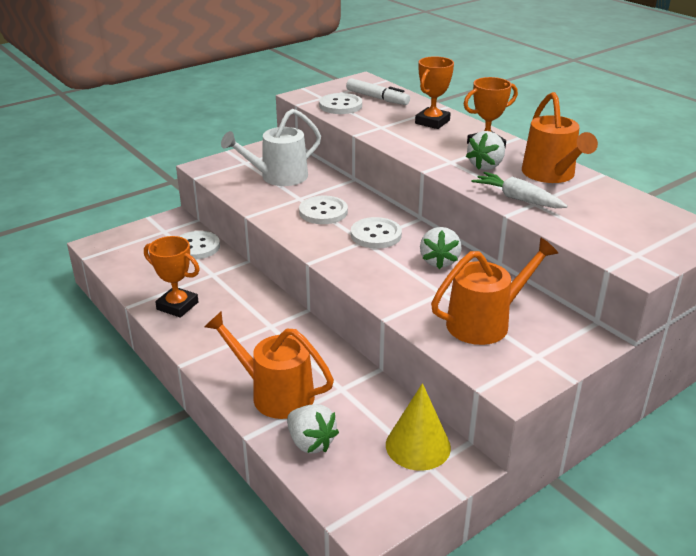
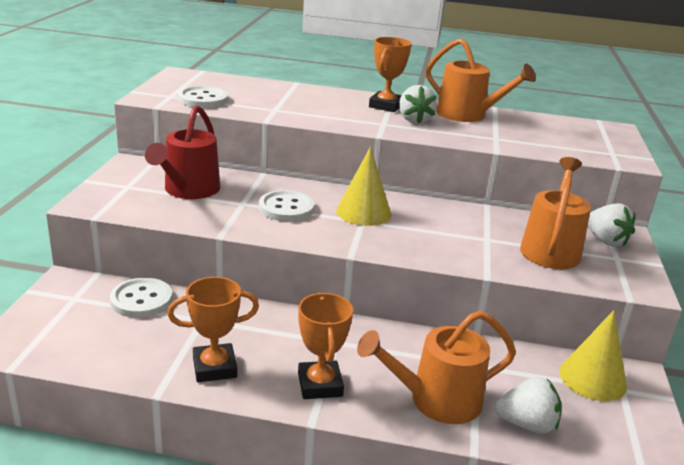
camera: 45 degrees left, 5 degrees down
(278, 177) = (188, 190): white watering can -> red watering can
(376, 235) = (363, 212): white button -> yellow cone
(377, 98) = (225, 86): white marker -> none
(432, 122) = (310, 96): orange trophy -> orange trophy (320, 385)
(439, 261) = (445, 216): white strawberry -> white strawberry (605, 241)
(518, 199) = (480, 138): white carrot -> none

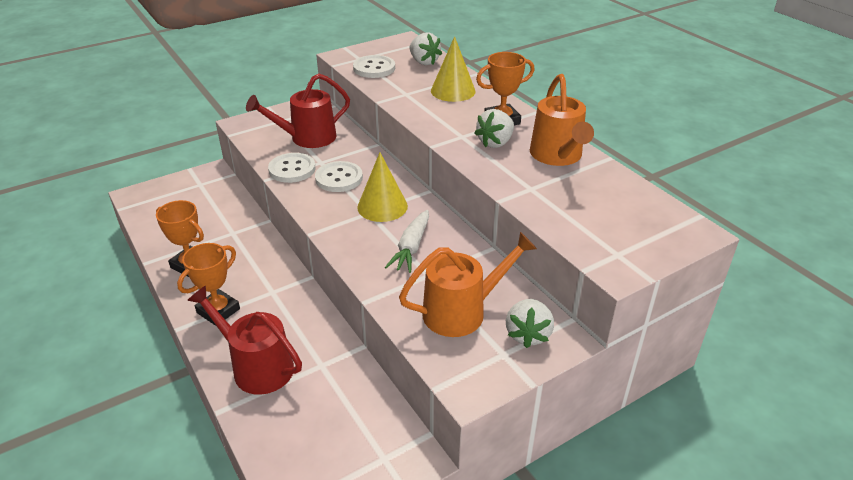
camera: 50 degrees right, 10 degrees up
(141, 300) = (225, 203): white button -> white button (292, 169)
(436, 400) = (256, 366): orange watering can -> red watering can
(441, 228) = (411, 247): none -> white carrot
(527, 424) = (276, 422): white strawberry -> white strawberry (424, 62)
(592, 378) = (378, 434): yellow cone -> yellow cone (453, 91)

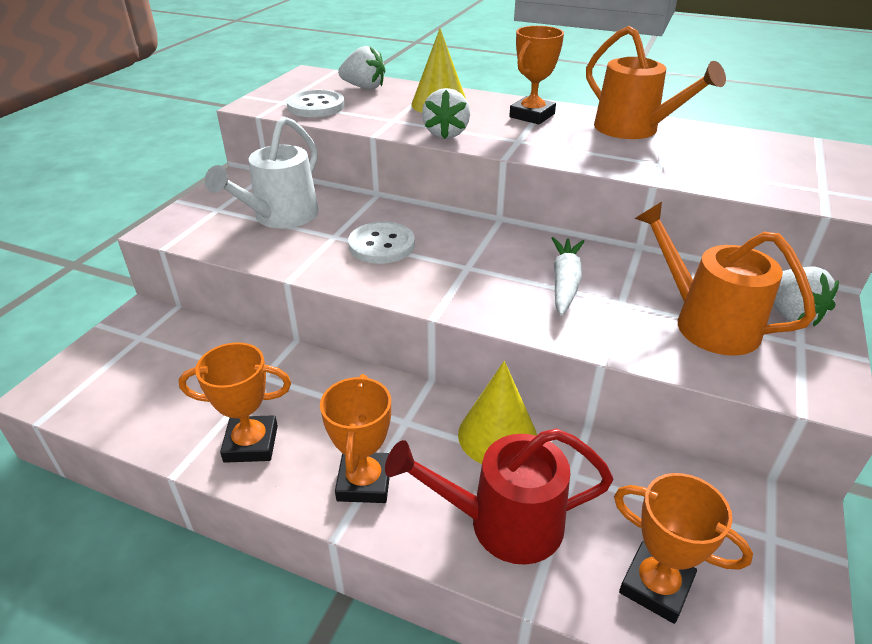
camera: 35 degrees left, 0 degrees up
(290, 439) = (656, 586): none -> orange trophy
(292, 169) = (308, 256): white button -> none
(307, 138) = (280, 217): red watering can -> white watering can
(382, 206) = (473, 255): yellow cone -> yellow cone (497, 435)
(411, 247) = (564, 283): white carrot -> white carrot turned 150 degrees counterclockwise
(462, 311) = (706, 322): orange watering can -> orange watering can turned 75 degrees counterclockwise
(495, 143) = (560, 136): white strawberry -> white strawberry (446, 134)

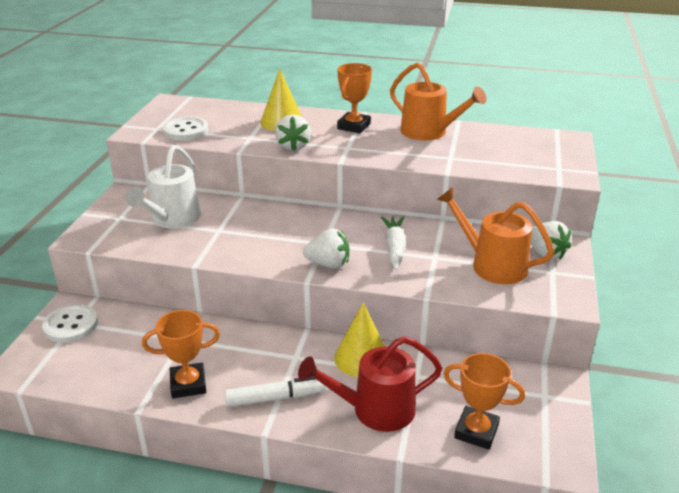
camera: 10 degrees left, 5 degrees down
(364, 87) = (218, 111): white strawberry -> white strawberry (328, 264)
(364, 482) = (276, 398): orange trophy -> white marker
(381, 245) = (257, 233): white button -> white button (71, 325)

